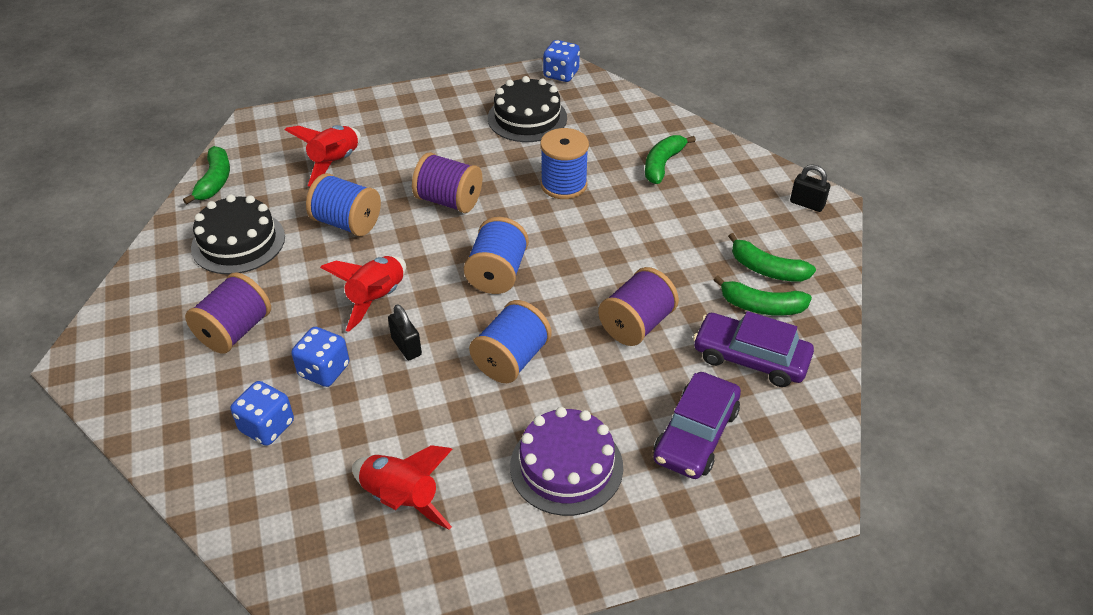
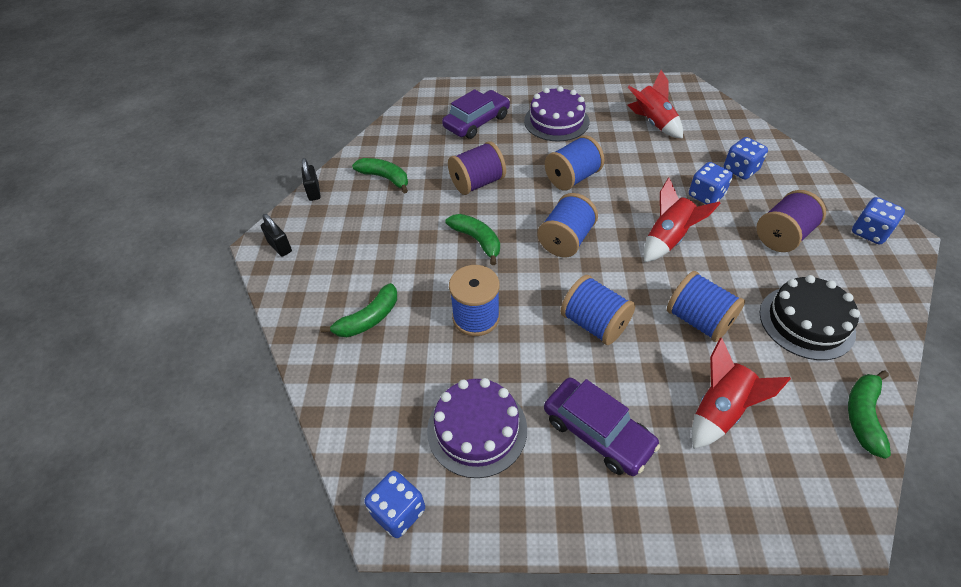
camera: 160 degrees left, 5 degrees up
(120, 359) = (869, 232): none -> blue dice
(406, 347) = (645, 200): black padlock -> black padlock (314, 192)
(449, 201) = (594, 324): purple spool -> blue spool
(527, 118) = (477, 429): black cake -> purple cake
(750, 358) = (417, 151): purple car -> purple car (597, 432)
(767, 269) = (359, 201): green banana -> green banana (477, 240)

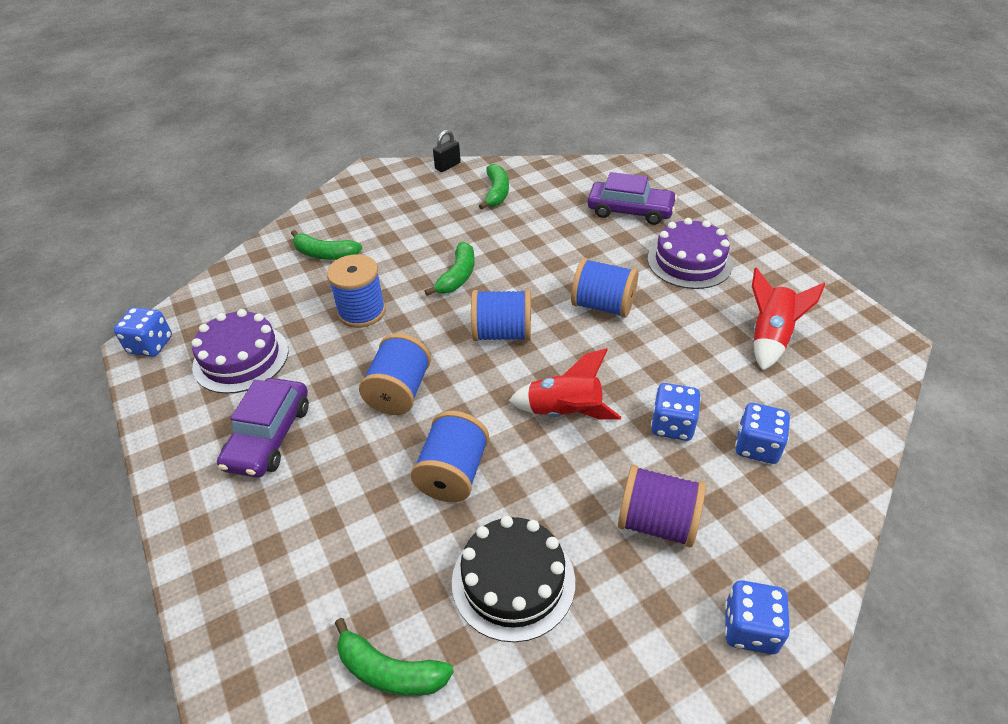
camera: 60 degrees right, 5 degrees down
(280, 247) = (373, 179): black padlock -> none
(477, 183) = (537, 246): purple spool -> none
(720, 410) = (335, 524): red rocket -> none
(863, 416) = (390, 671): green banana -> green banana turned 150 degrees counterclockwise

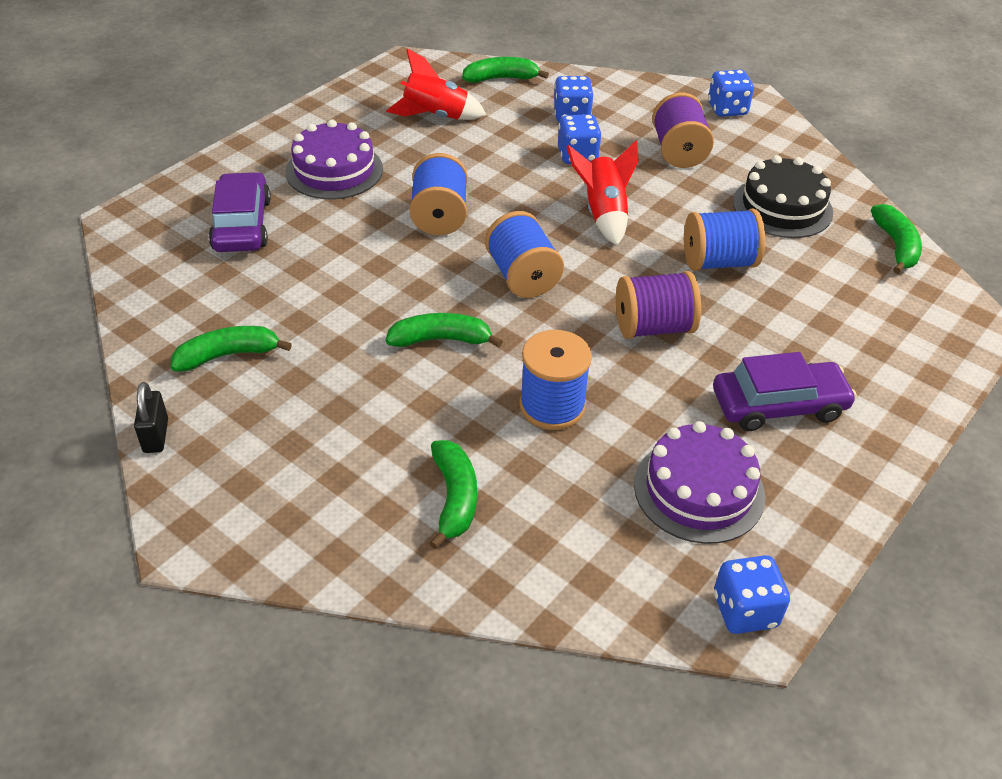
camera: 115 degrees left, 0 degrees up
(399, 392) = (653, 327): blue spool -> purple spool
(447, 166) = (156, 436): black padlock -> black padlock turned 60 degrees clockwise
(849, 408) = (501, 78): none -> green banana

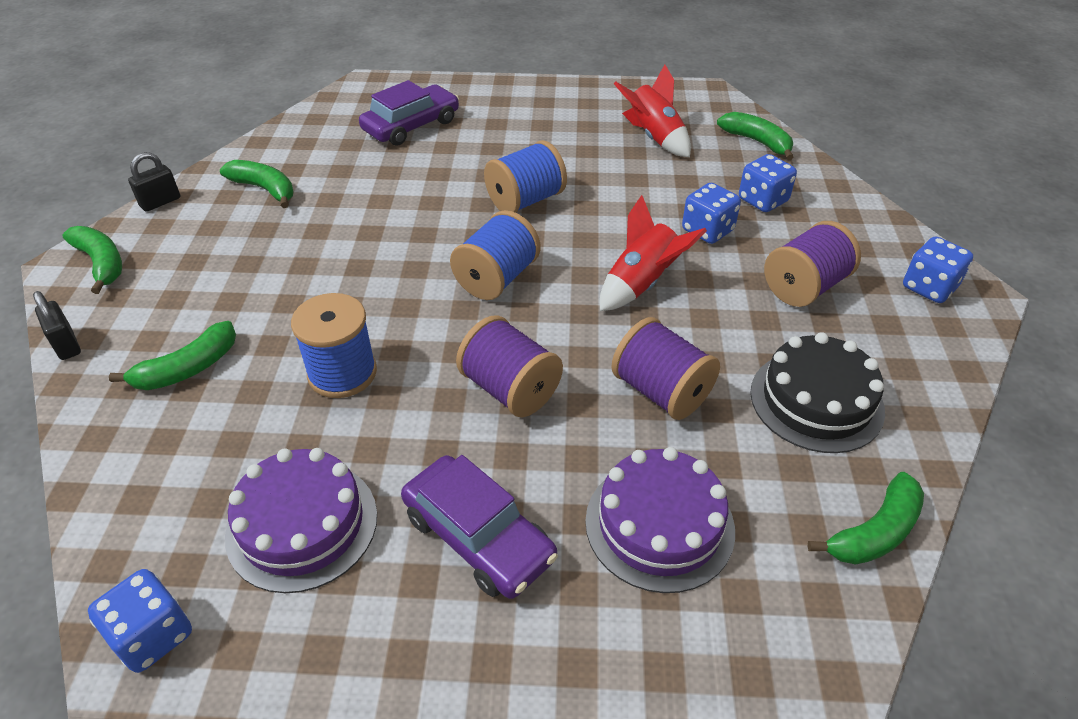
camera: 55 degrees right, 0 degrees up
(331, 575) = (66, 345): none -> black padlock
(334, 170) = (521, 129): purple cake -> purple cake (659, 524)
(441, 339) = (371, 273): green banana -> green banana (101, 263)
(718, 262) = (661, 391): blue spool -> purple spool

